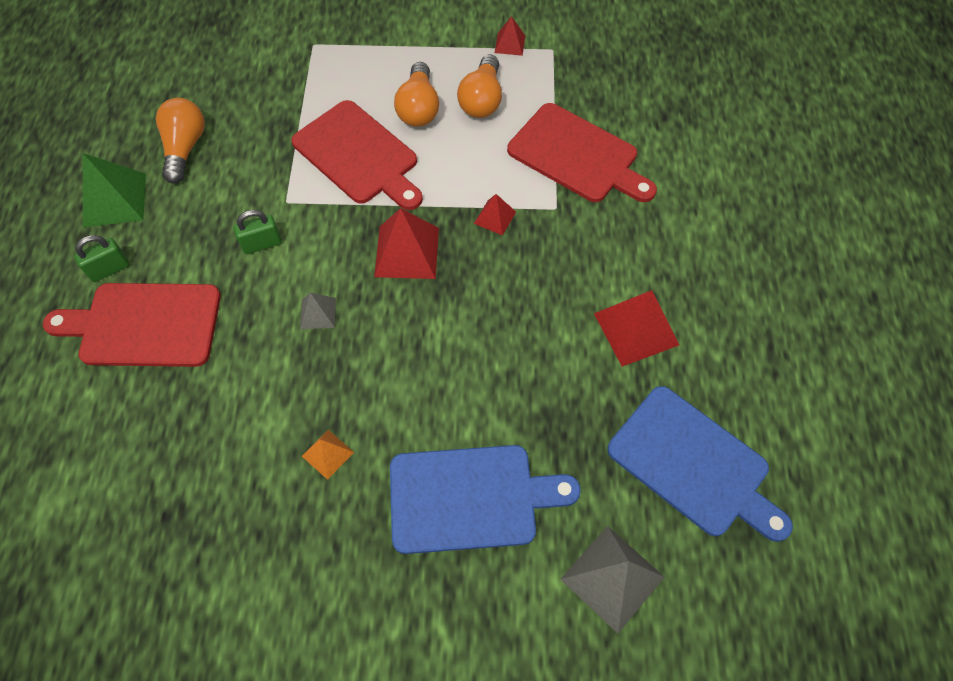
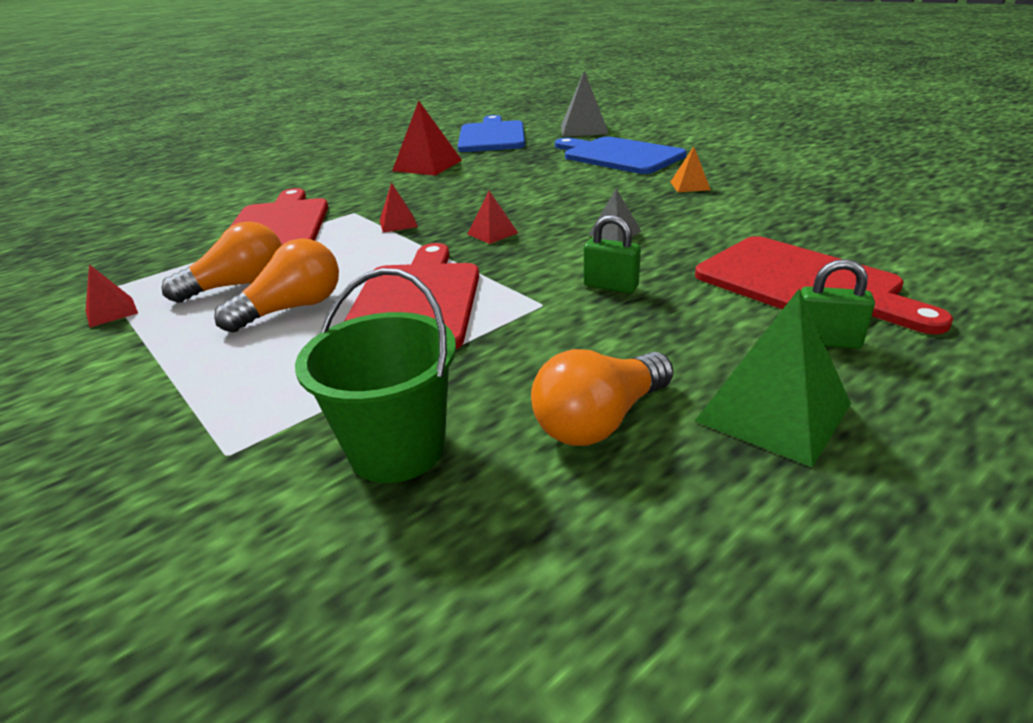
camera: 130 degrees left, 30 degrees down
(252, 86) = (397, 449): none -> green bucket
(407, 252) = (492, 233): red pyramid -> red pyramid, size x0.54

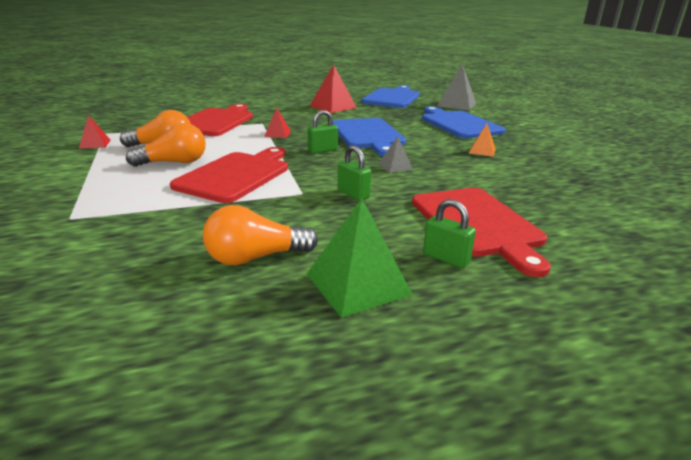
camera: 20 degrees right, 5 degrees down
(397, 449) = (142, 239): green bucket -> none
(492, 233) = (322, 150): red pyramid -> green padlock
(526, 196) = (368, 135): none -> blue cutting board

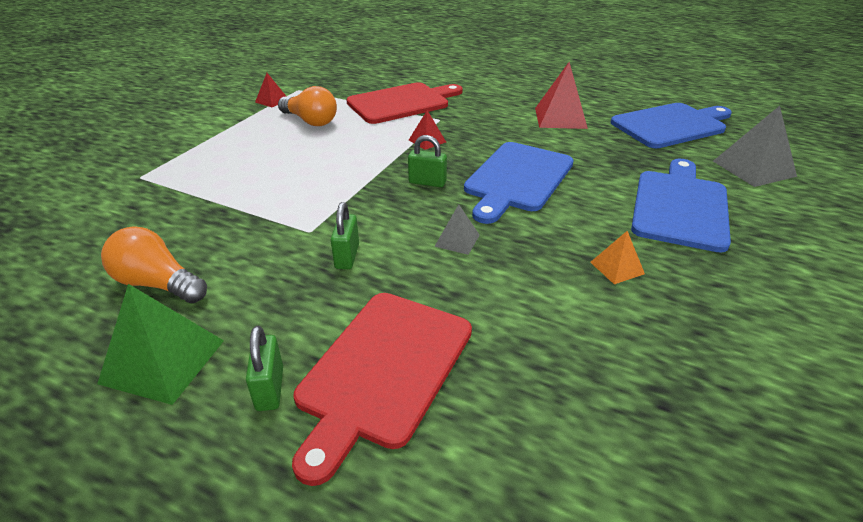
camera: 45 degrees right, 10 degrees up
(174, 163) = (285, 146): orange light bulb -> none
(236, 175) = (301, 182): red cutting board -> none

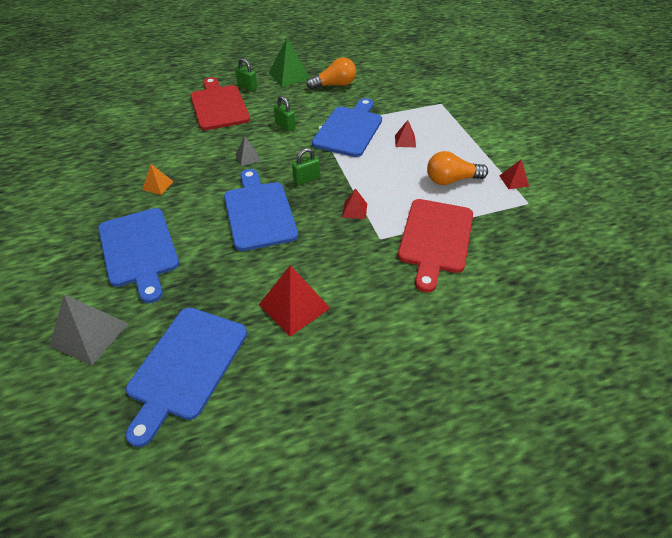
camera: 135 degrees right, 10 degrees up
(268, 164) = (405, 141): none -> red pyramid
(288, 206) = (349, 129): none -> blue cutting board

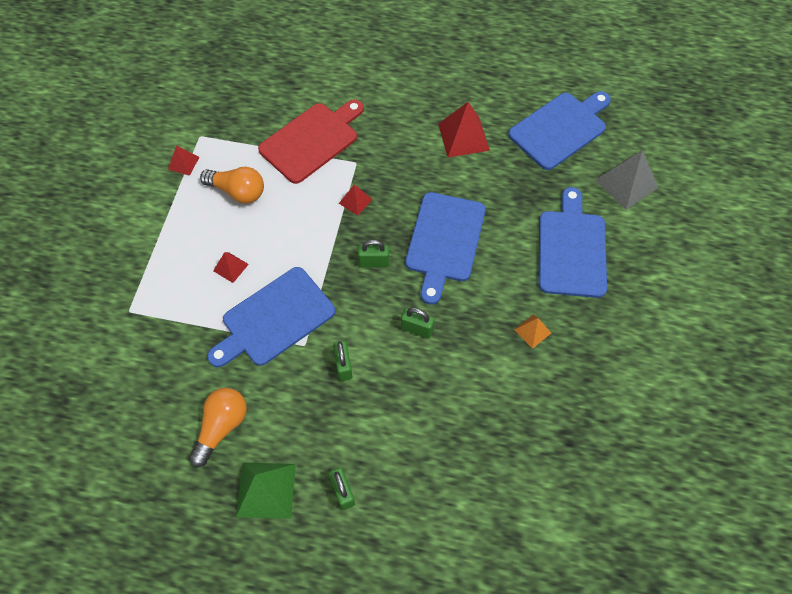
camera: 150 degrees left, 15 degrees up
(219, 106) = (404, 461): red cutting board -> none
(248, 157) = (417, 329): grey pyramid -> green padlock
(334, 85) = (222, 427): orange light bulb -> orange light bulb turned 105 degrees clockwise

